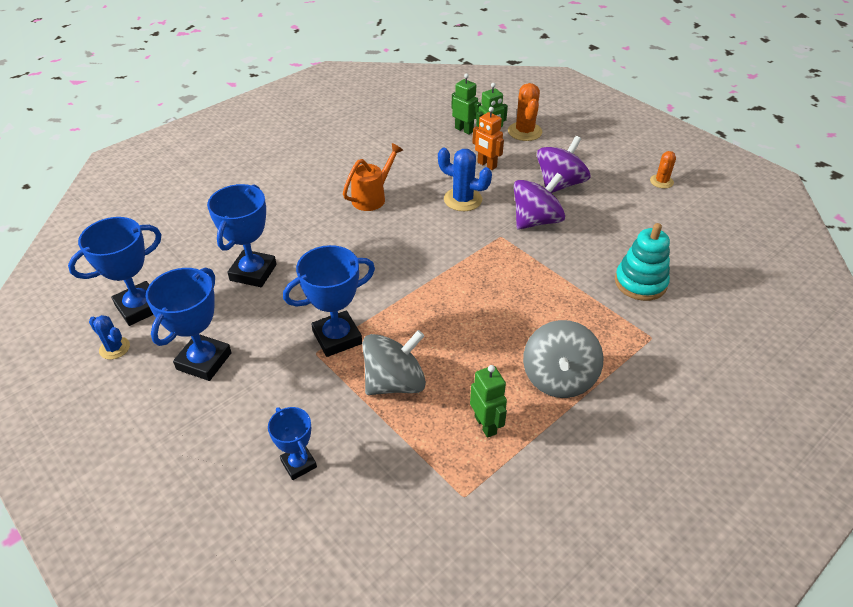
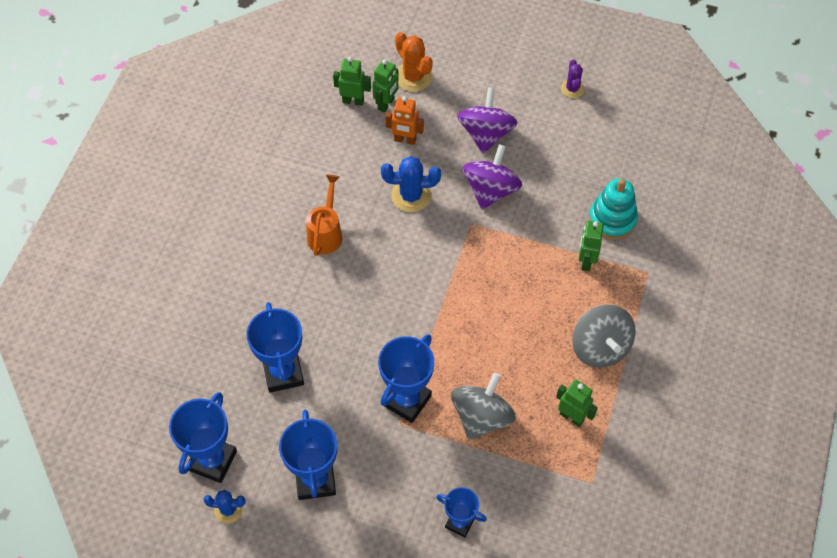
camera: 30 degrees left, 15 degrees up
(592, 303) = (586, 261): none -> green robot
(661, 181) = (572, 89): orange cactus -> purple cactus

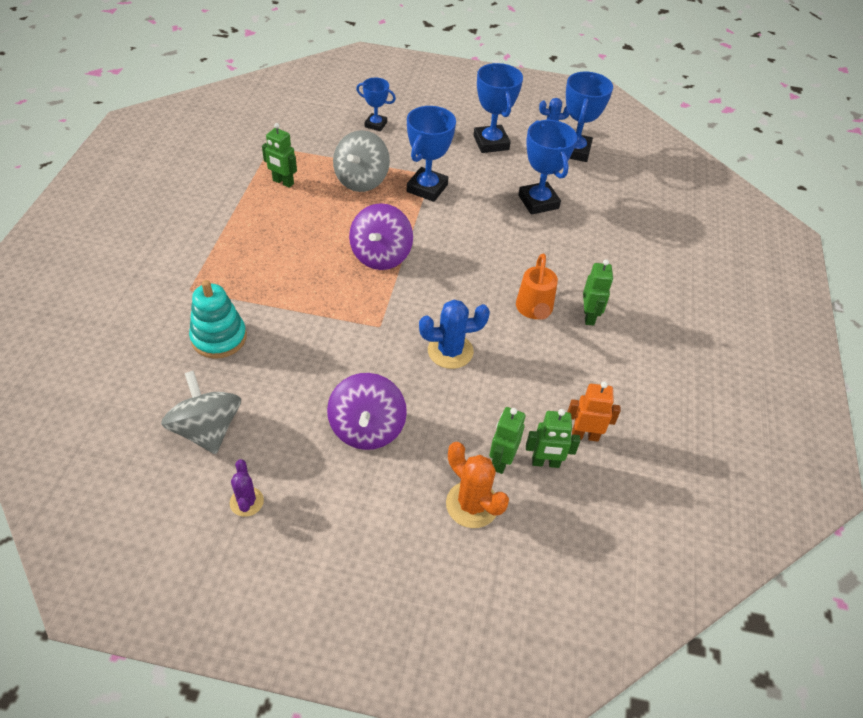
camera: 170 degrees right, 10 degrees down
(405, 140) = (468, 415): orange robot -> orange robot (585, 435)
(490, 190) = (359, 361): purple spinning top -> purple spinning top (381, 255)
(586, 261) = (255, 297): green robot -> green robot (589, 316)
(600, 347) = (250, 228): grey spinning top -> grey spinning top (207, 429)

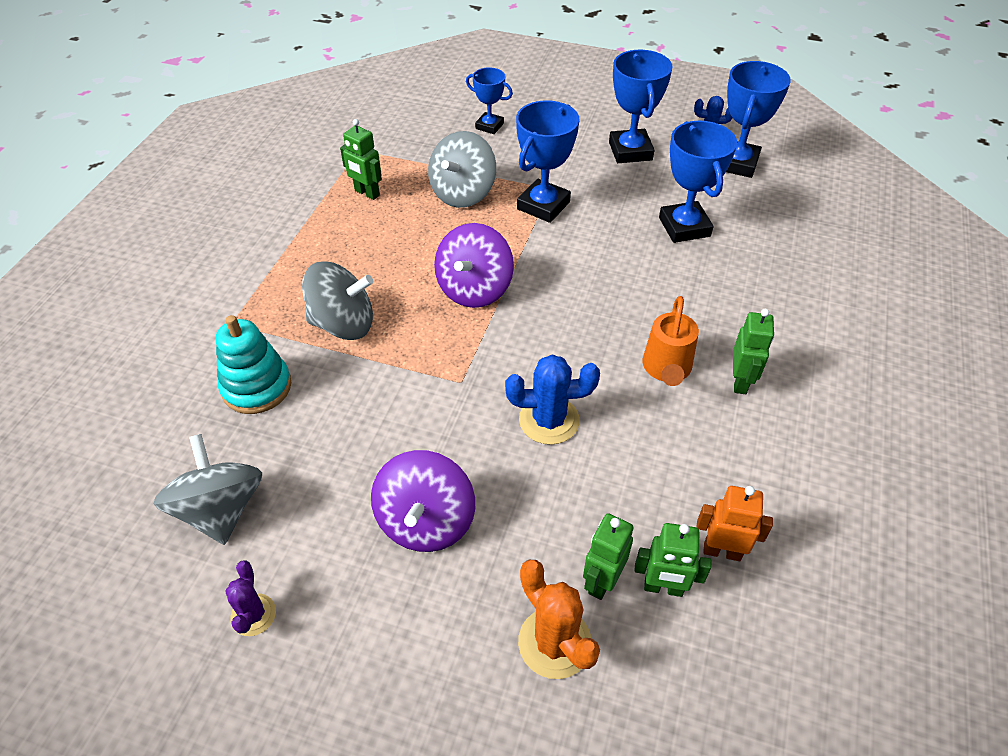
camera: 10 degrees right, 0 degrees up
(280, 286) = (343, 324): none -> grey spinning top

